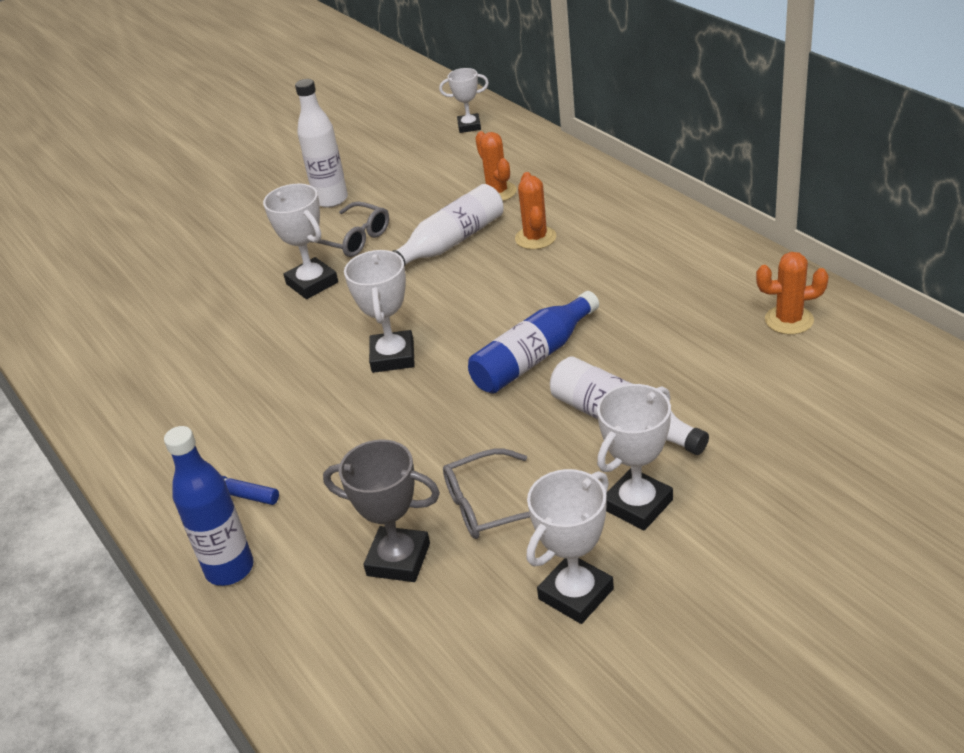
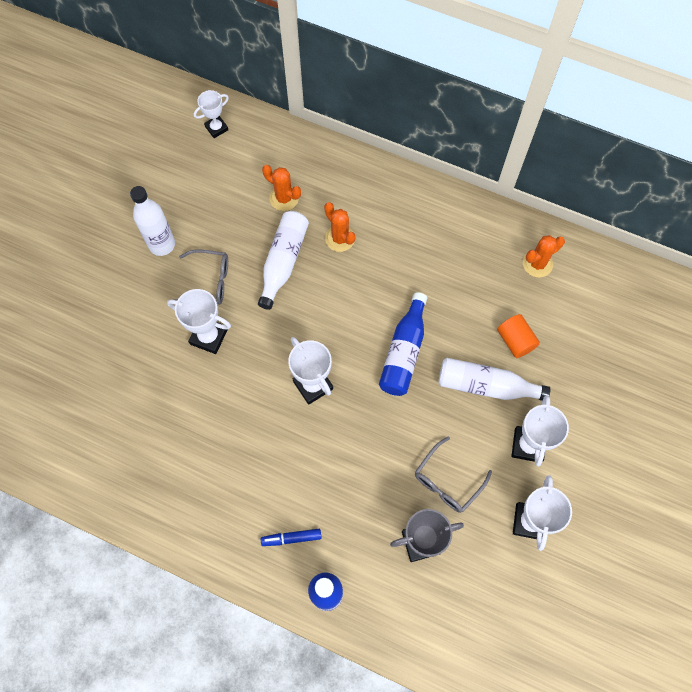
camera: 35 degrees left, 30 degrees up
(699, 388) = (515, 341): none -> orange cylinder

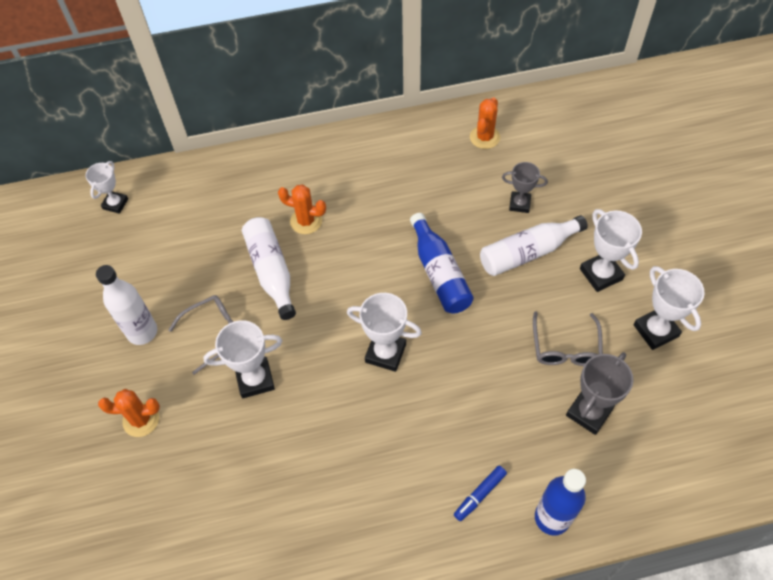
camera: 35 degrees left, 10 degrees down
(284, 198) = (228, 221): orange cactus -> orange cactus (141, 420)
(515, 341) = (519, 204): orange cylinder -> grey trophy

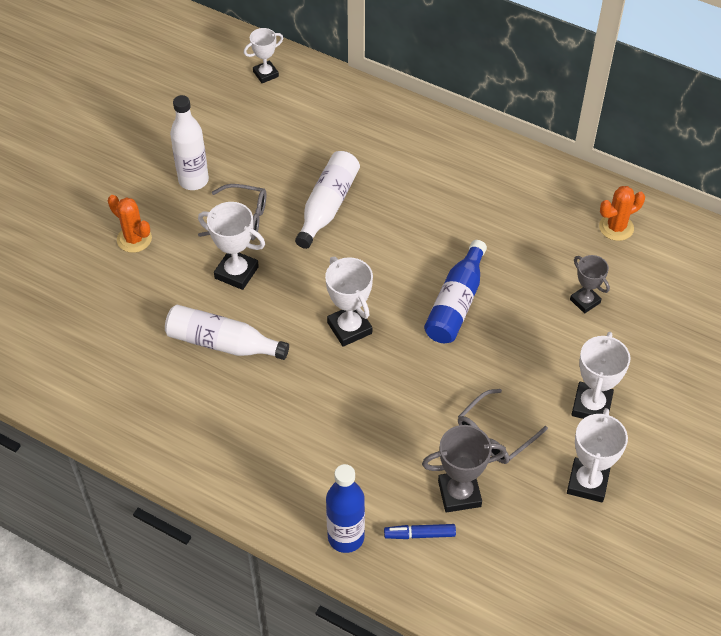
camera: 40 degrees right, 5 degrees down
(306, 221) = (393, 188): orange cactus -> none
(479, 495) = (310, 478): blue marker -> blue marker (419, 534)
(527, 253) = (547, 343): white bottle -> white bottle (222, 343)

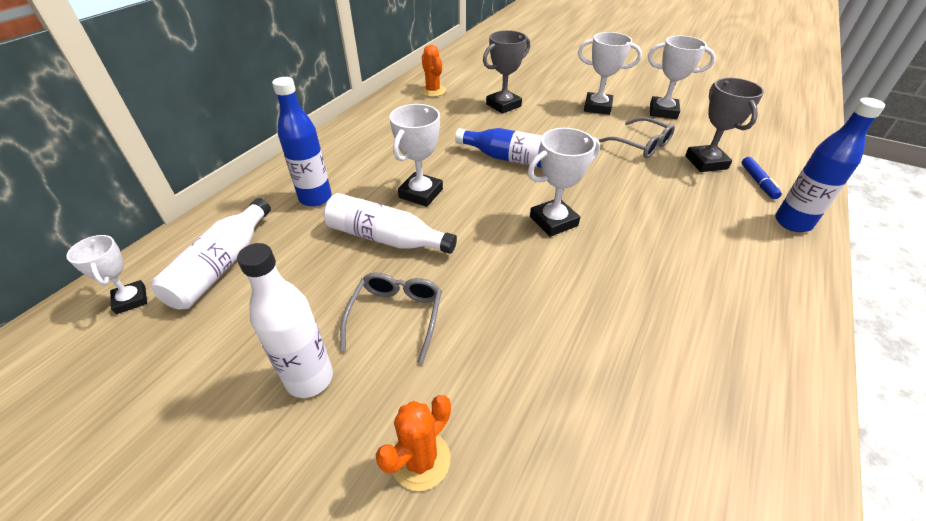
camera: 90 degrees left, 10 degrees down
(222, 343) = (600, 327): white bottle -> white bottle (222, 265)
(236, 272) = (485, 318): white trophy -> white trophy (421, 193)
(383, 151) = (315, 198): none -> blue bottle
(585, 301) = (503, 105): grey trophy -> grey trophy, size x1.51

